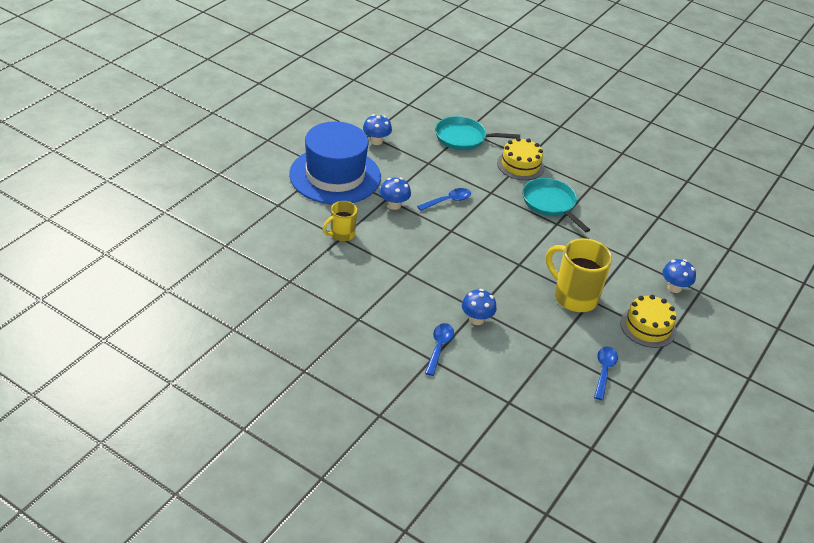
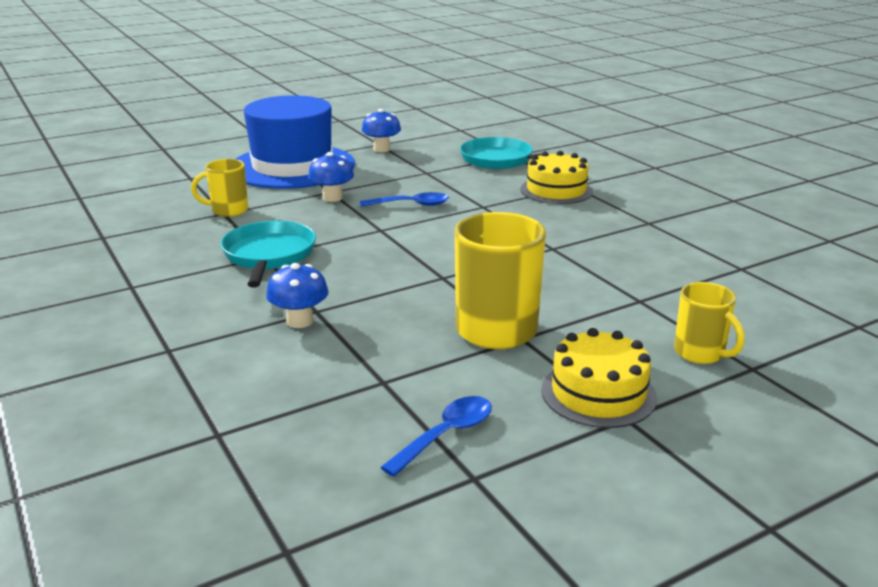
camera: 30 degrees right, 15 degrees down
(439, 347) = (199, 339): blue spoon -> none
(550, 204) = (563, 229): turquoise pan -> turquoise pan (269, 255)
(674, 287) = (701, 353): blue mushroom -> yellow mug

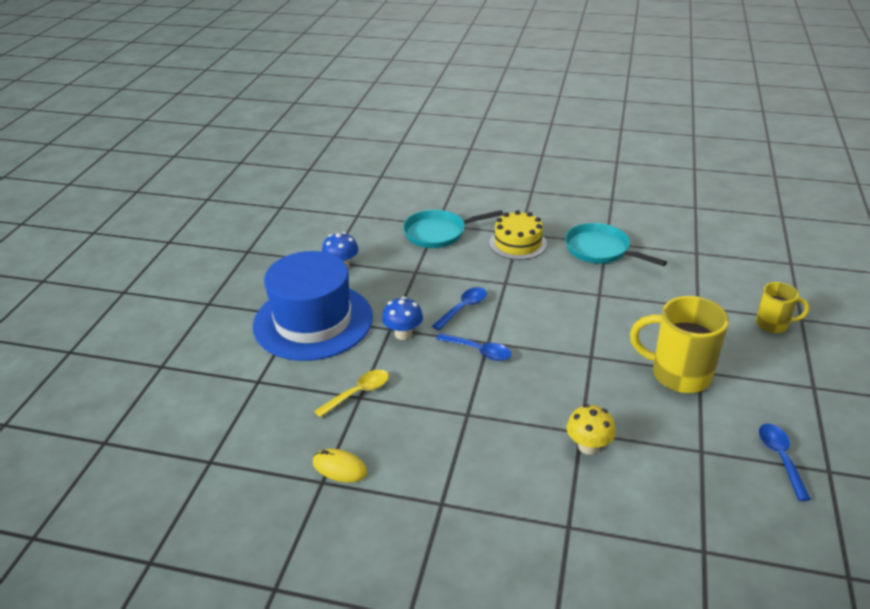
camera: 45 degrees left, 10 degrees up
(127, 237) = (339, 468): none -> yellow mouse
(228, 210) = (358, 393): yellow mug -> yellow spoon
(269, 255) = (469, 412): turquoise pan -> turquoise pan (600, 250)
(299, 321) = (588, 446): blue mushroom -> yellow mushroom
(361, 231) = (479, 351): none -> blue spoon
(598, 393) = (783, 381): yellow cake -> none

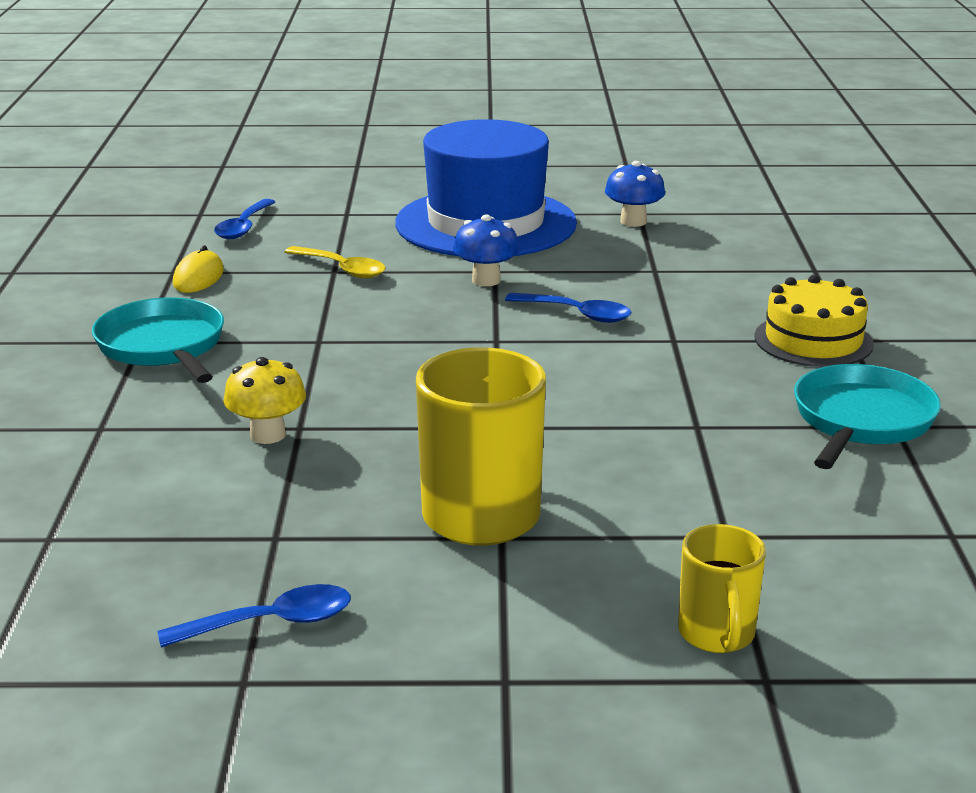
camera: 75 degrees right, 10 degrees down
(438, 233) = (787, 274): turquoise pan -> turquoise pan (163, 346)
(479, 351) = (469, 336): blue spoon -> blue spoon (244, 227)

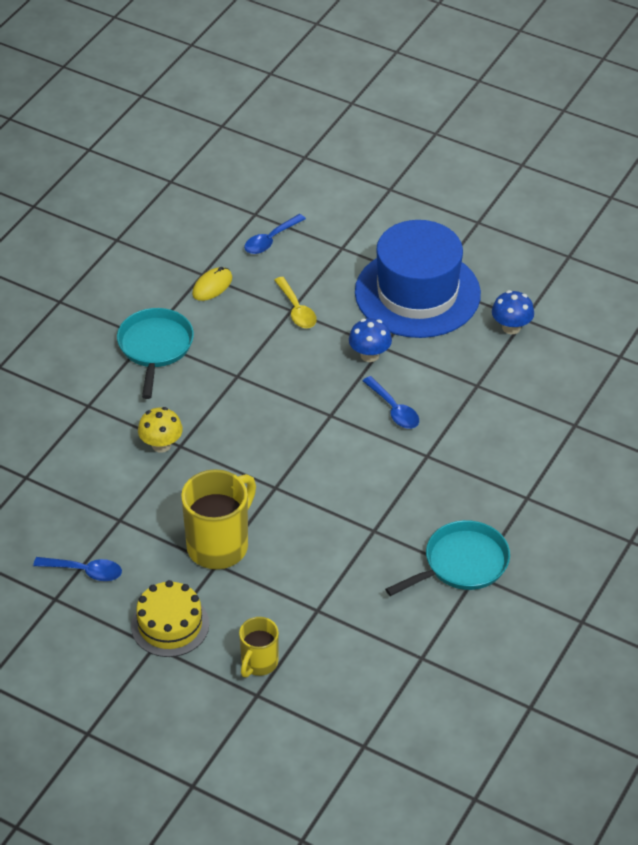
camera: 30 degrees right, 20 degrees up
(813, 340) = (504, 489): yellow cake -> yellow cake (170, 625)

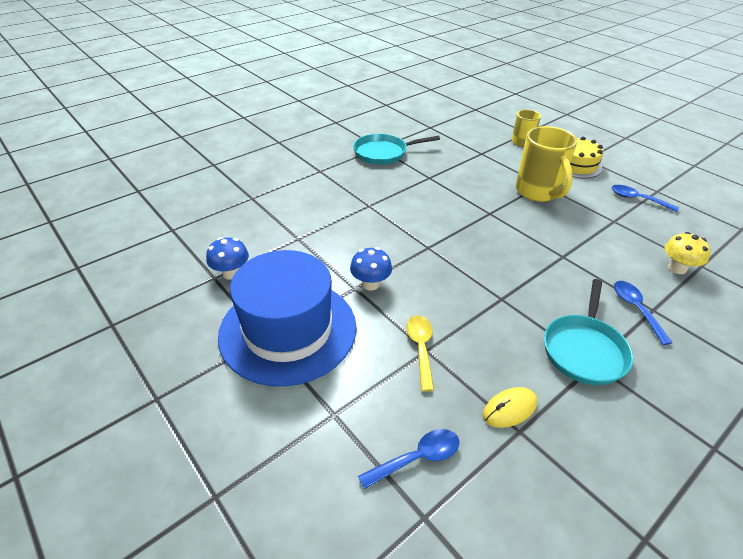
camera: 160 degrees left, 5 degrees down
(161, 445) = (579, 260): yellow mushroom -> yellow mushroom (677, 268)
(219, 545) = (538, 192): yellow mug -> yellow mug turned 75 degrees counterclockwise
(394, 410) = (375, 238): blue spoon -> blue spoon (636, 309)

